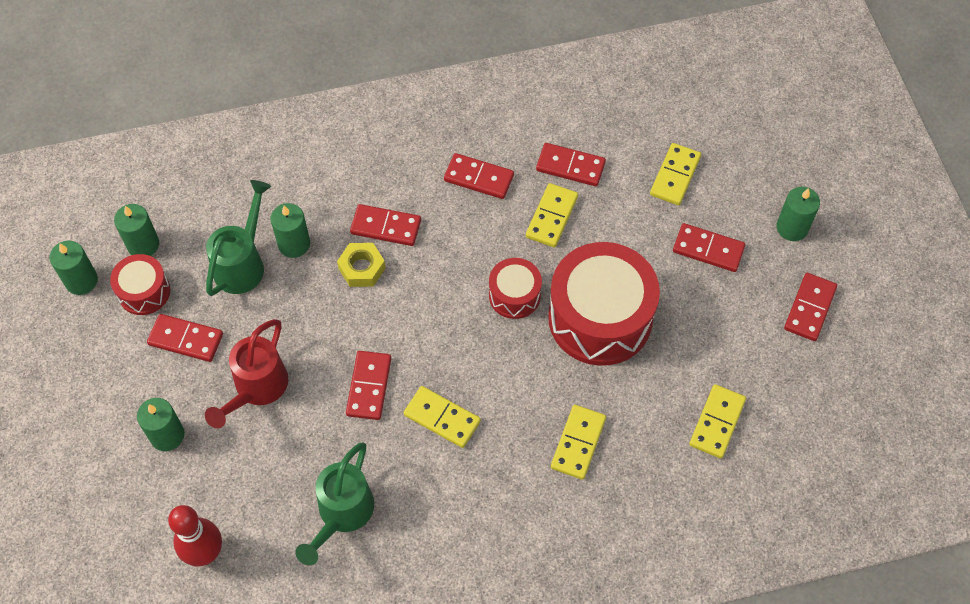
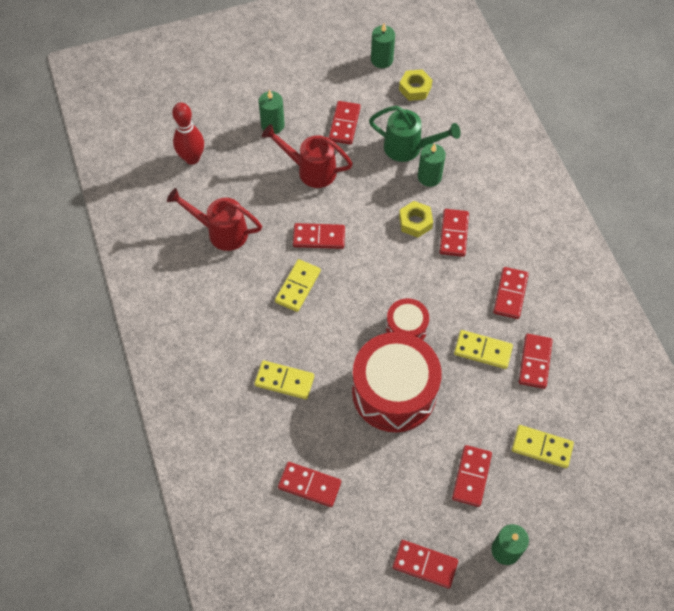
camera: 85 degrees right, 0 degrees up
(143, 244) = (415, 88): green candle -> yellow nut
(144, 291) = (378, 95): red drum -> none
(342, 514) = (221, 232): green watering can -> red watering can
(717, 422) = (309, 485): yellow domino -> red domino

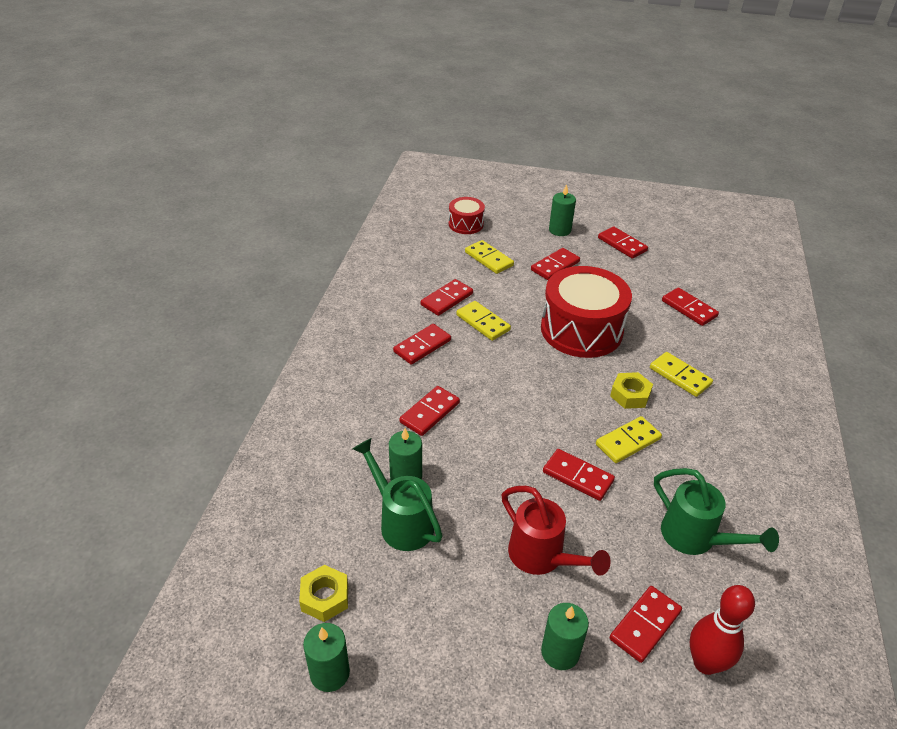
camera: 150 degrees left, 20 degrees down
(221, 232) = (695, 538): red watering can -> green watering can
(344, 124) = (458, 597): red domino -> red domino (645, 625)
(406, 328) = (538, 364): red drum -> red drum (466, 224)
(415, 222) = (460, 441): yellow nut -> yellow nut (630, 395)

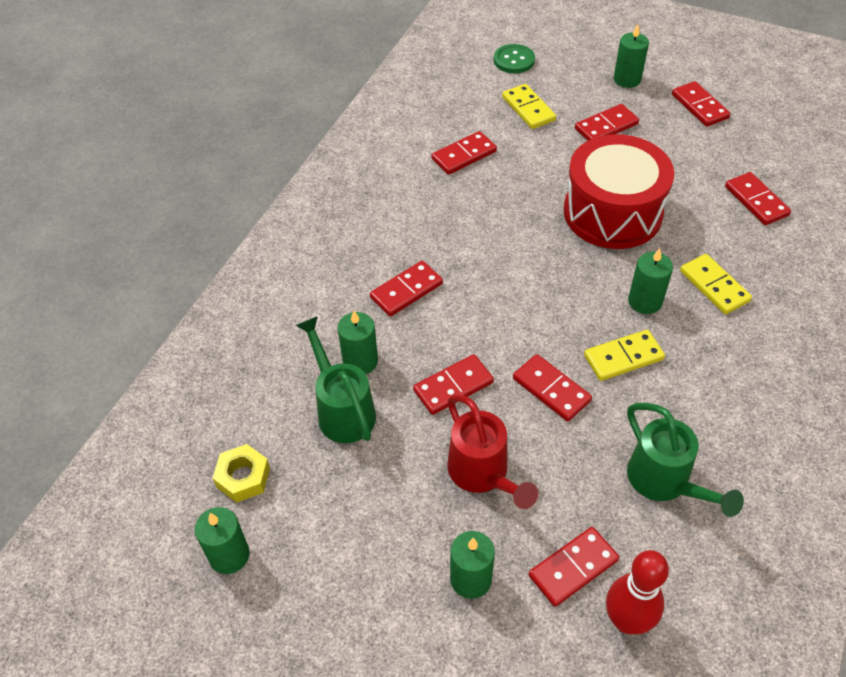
camera: 15 degrees right, 10 degrees up
(422, 346) = (420, 210): red domino -> red domino (453, 386)
(466, 224) = (514, 60): red drum -> green button
(483, 322) = (498, 189): yellow domino -> none
(630, 395) = (645, 301): yellow nut -> green candle

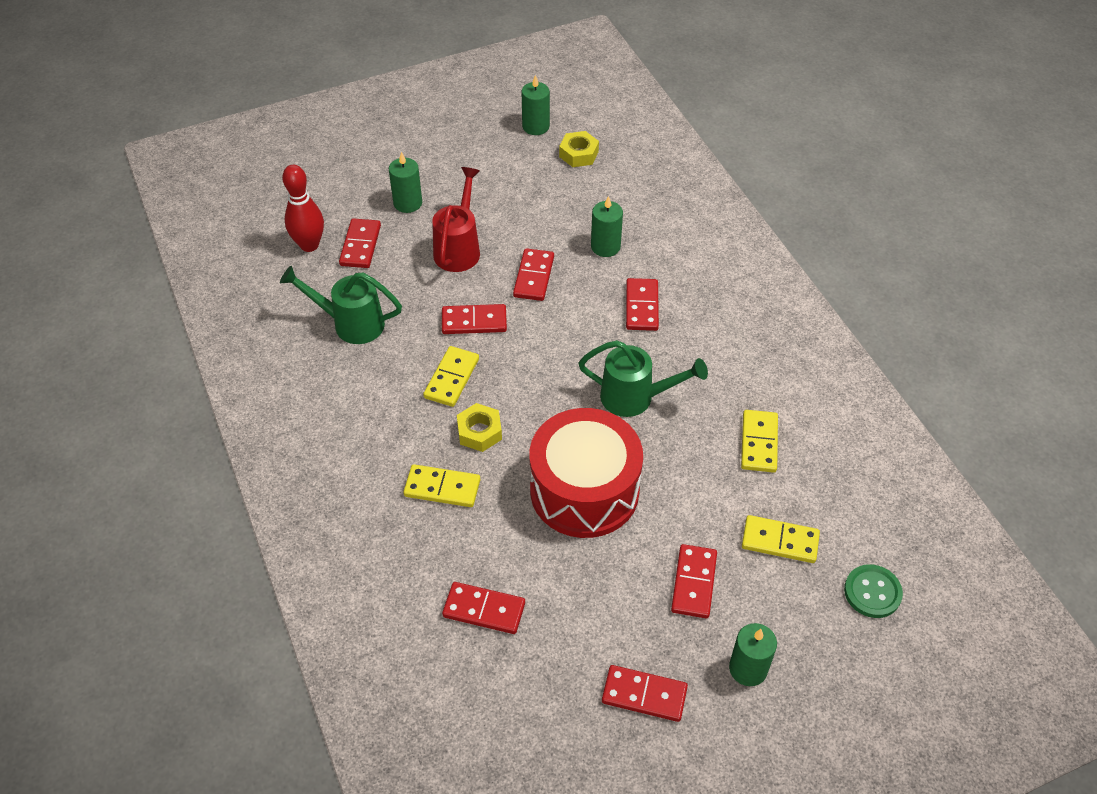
camera: 130 degrees right, 0 degrees up
(342, 410) = (576, 217): green watering can -> green watering can (635, 397)
(464, 155) = (759, 443): red domino -> yellow domino
(482, 474) = (459, 248): red watering can -> red watering can turned 90 degrees clockwise
(645, 301) = (479, 432): green candle -> yellow nut

